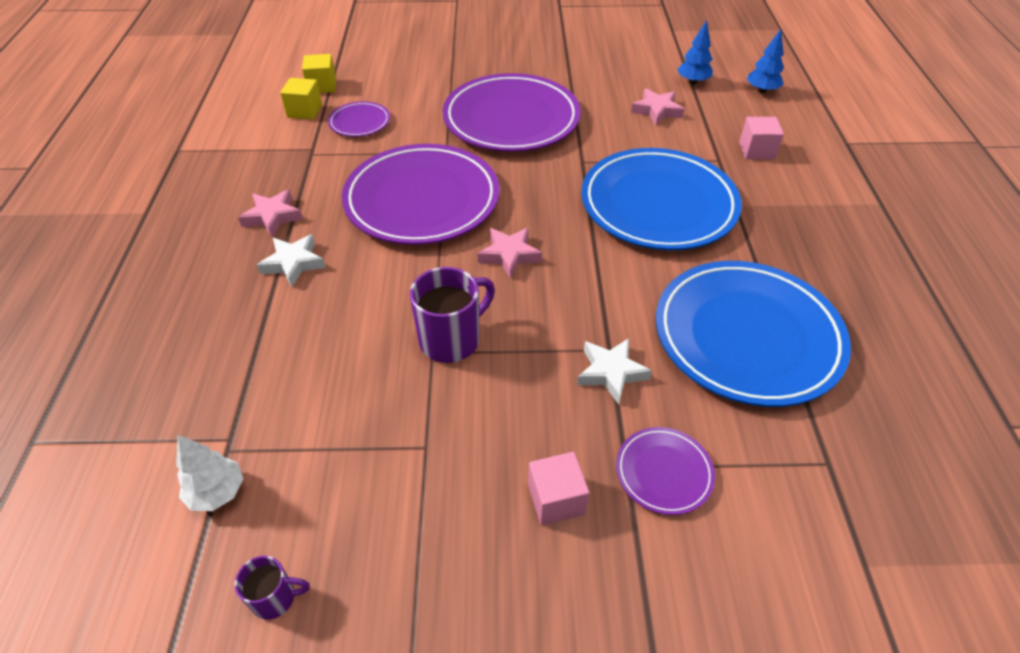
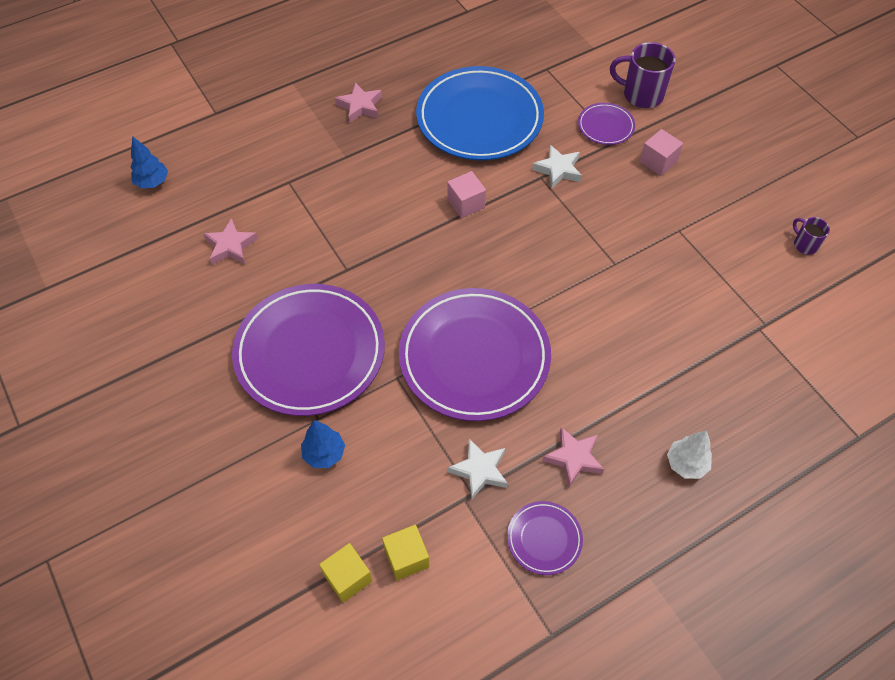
camera: 120 degrees left, 10 degrees up
(217, 492) = (789, 309): white tree -> white tree (686, 464)
(293, 263) = (609, 400): white star -> white star (480, 470)
(359, 122) = (394, 485): purple plate -> purple plate (544, 539)
(451, 339) = (597, 259): purple mug -> purple mug (641, 94)
(509, 255) = (496, 265): pink star -> pink star (360, 106)
(658, 205) = (374, 200): blue plate -> none
(693, 82) = (160, 236): blue tree -> blue tree (324, 454)
(756, 151) = (260, 162): pink cube -> pink cube (466, 203)

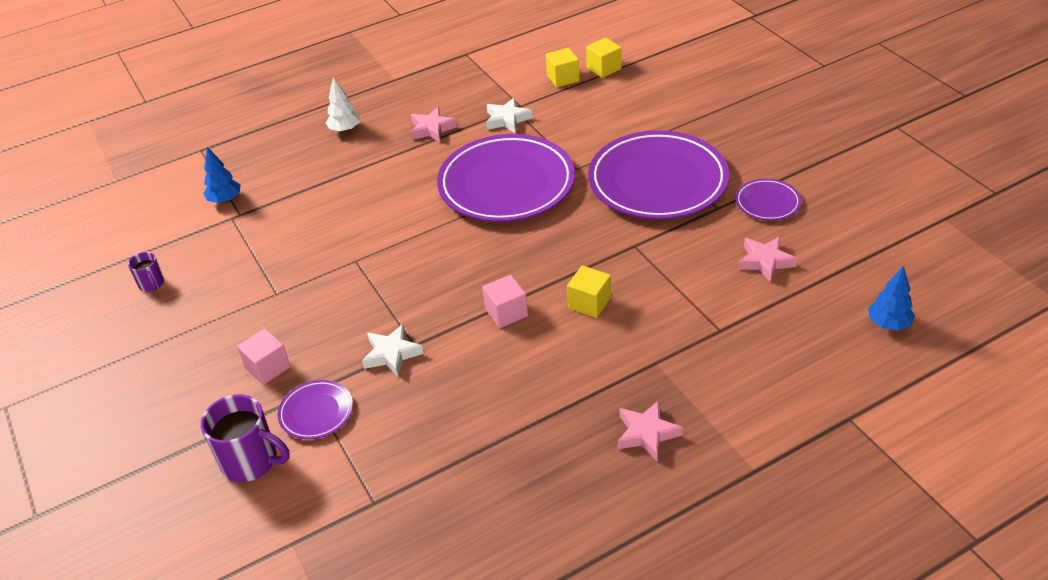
camera: 175 degrees left, 15 degrees down
(324, 454) = (632, 123): blue tree -> blue tree (225, 200)
(393, 210) = (589, 303): none -> yellow cube
(479, 118) = (481, 419): blue plate -> none
(544, 539) = (463, 90): purple plate -> purple plate (767, 202)

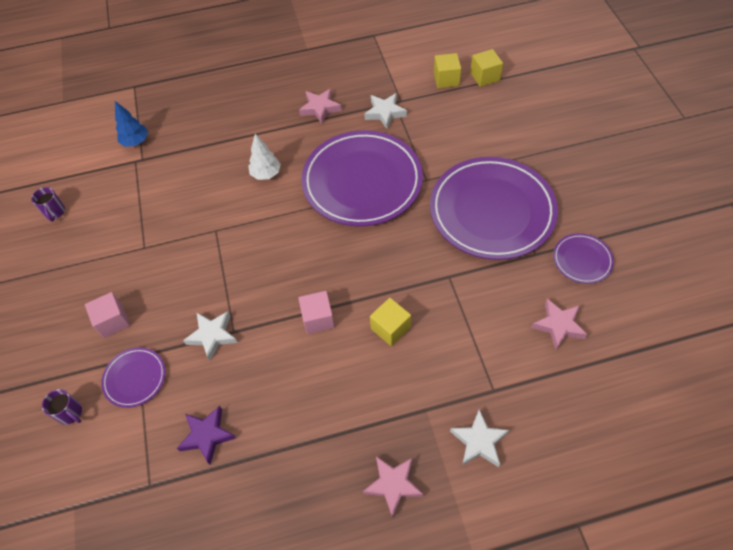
camera: 15 degrees right, 15 degrees up
(251, 461) = (70, 413): purple mug -> purple mug, size x0.54
(345, 130) = (250, 92): white tree -> white tree (266, 174)
(423, 442) = (207, 435): none -> purple star
(722, 376) = (479, 441): none -> white star
(888, 324) = (649, 428): blue tree -> none

